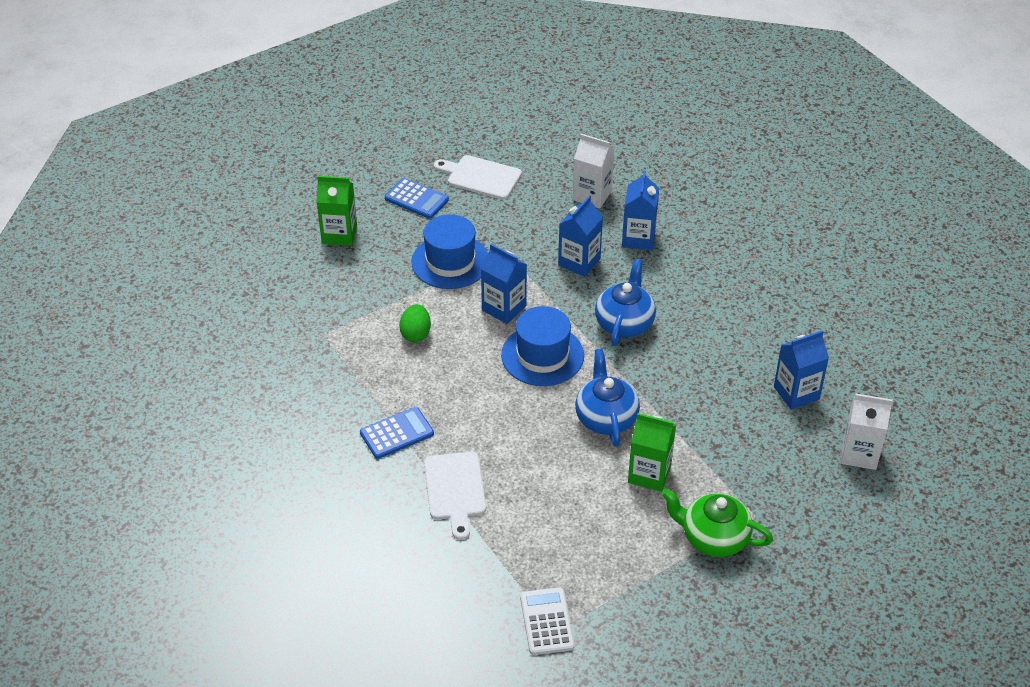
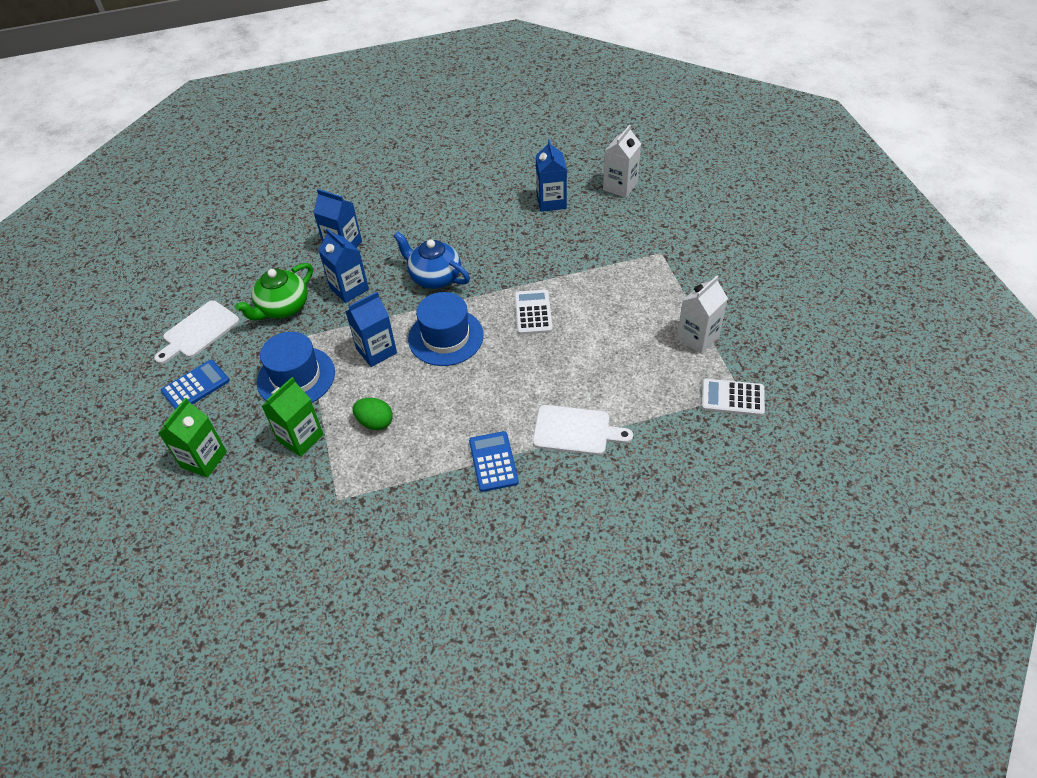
camera: 70 degrees left, 5 degrees up
(592, 195) = (274, 262): white carton -> white carton (697, 338)
(606, 418) = (533, 312): blue teapot -> white calculator
(649, 474) = (601, 300): green carton -> green carton (300, 438)
(713, 538) = (674, 280): green teapot -> green teapot (283, 307)

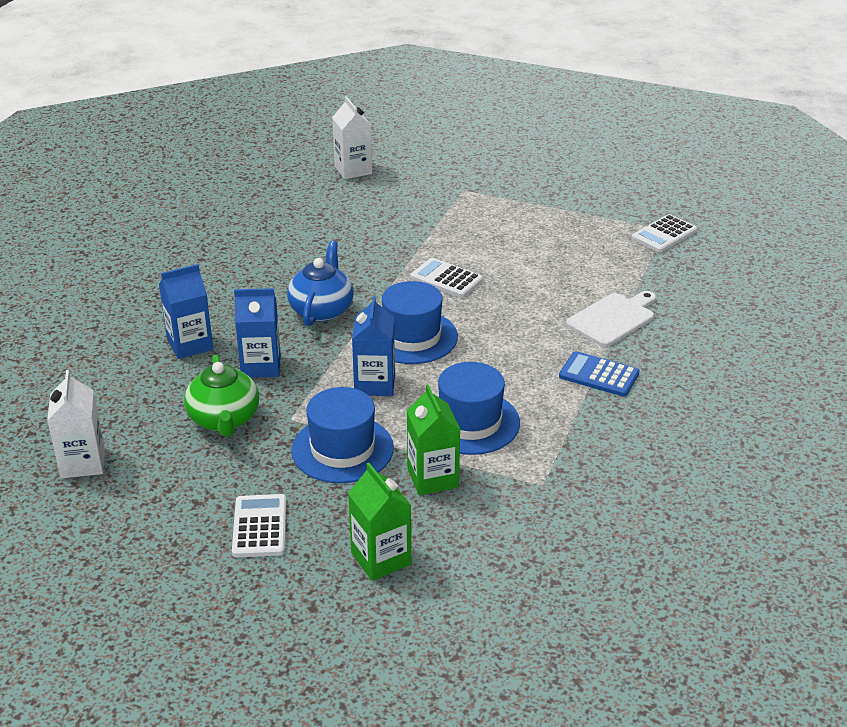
camera: 55 degrees left, 15 degrees down
(195, 386) = (259, 526): blue calculator -> white calculator
(198, 331) = (173, 494): white cutting board -> none
(375, 422) = (470, 422): green egg -> blue hat
(434, 277) = (322, 310): blue teapot -> blue teapot turned 120 degrees clockwise
(551, 202) = (318, 209): blue carton -> none
(697, 338) = (582, 219): white carton -> white carton (83, 463)

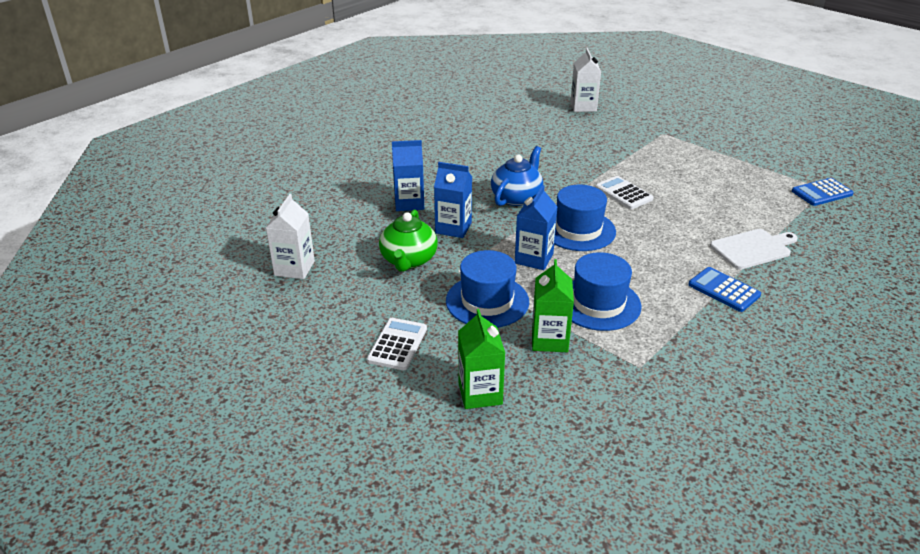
camera: 20 degrees right, 0 degrees up
(664, 234) = (822, 193): white calculator -> blue calculator

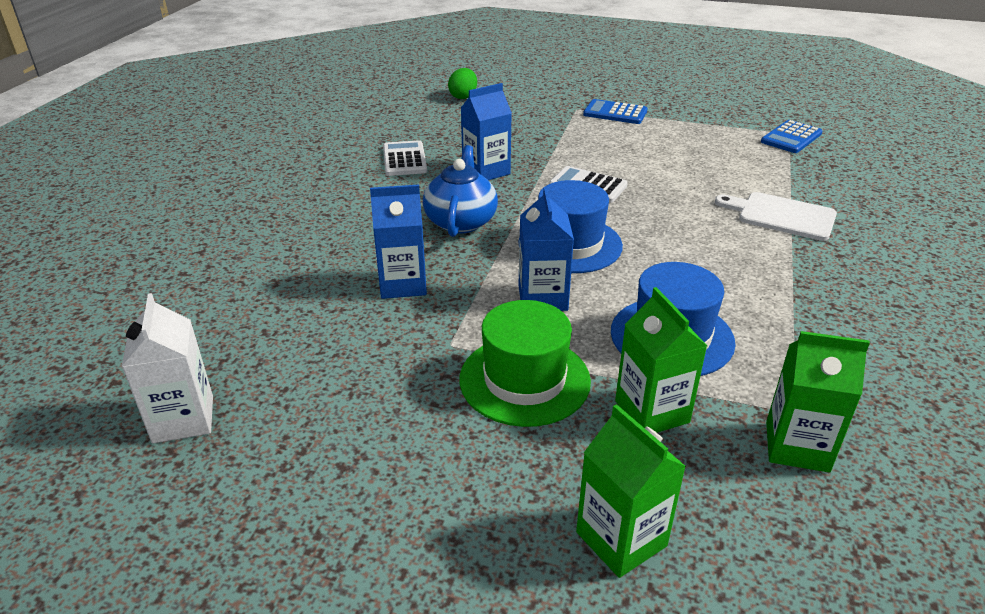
camera: 25 degrees left, 0 degrees up
(397, 344) = (437, 499): white calculator -> white calculator (404, 159)
(408, 260) = (367, 350): green teapot -> none
(409, 203) = (315, 265): blue carton -> blue carton (486, 171)
(487, 301) = (524, 380): blue hat -> green hat
(583, 106) = (463, 96): white carton -> green egg
(623, 384) = (797, 446): none -> green carton
(724, 290) = (796, 274): blue calculator -> blue calculator (615, 113)
(753, 249) = (781, 216): white cutting board -> white cutting board turned 105 degrees counterclockwise

